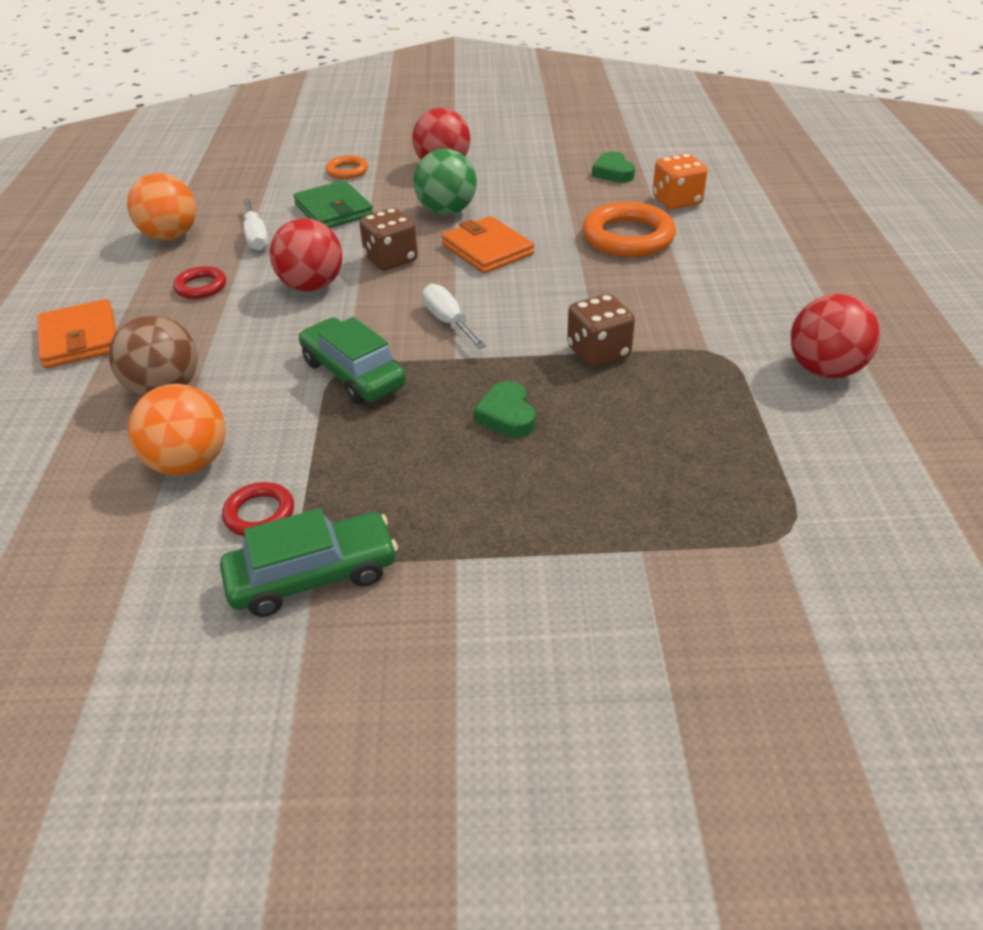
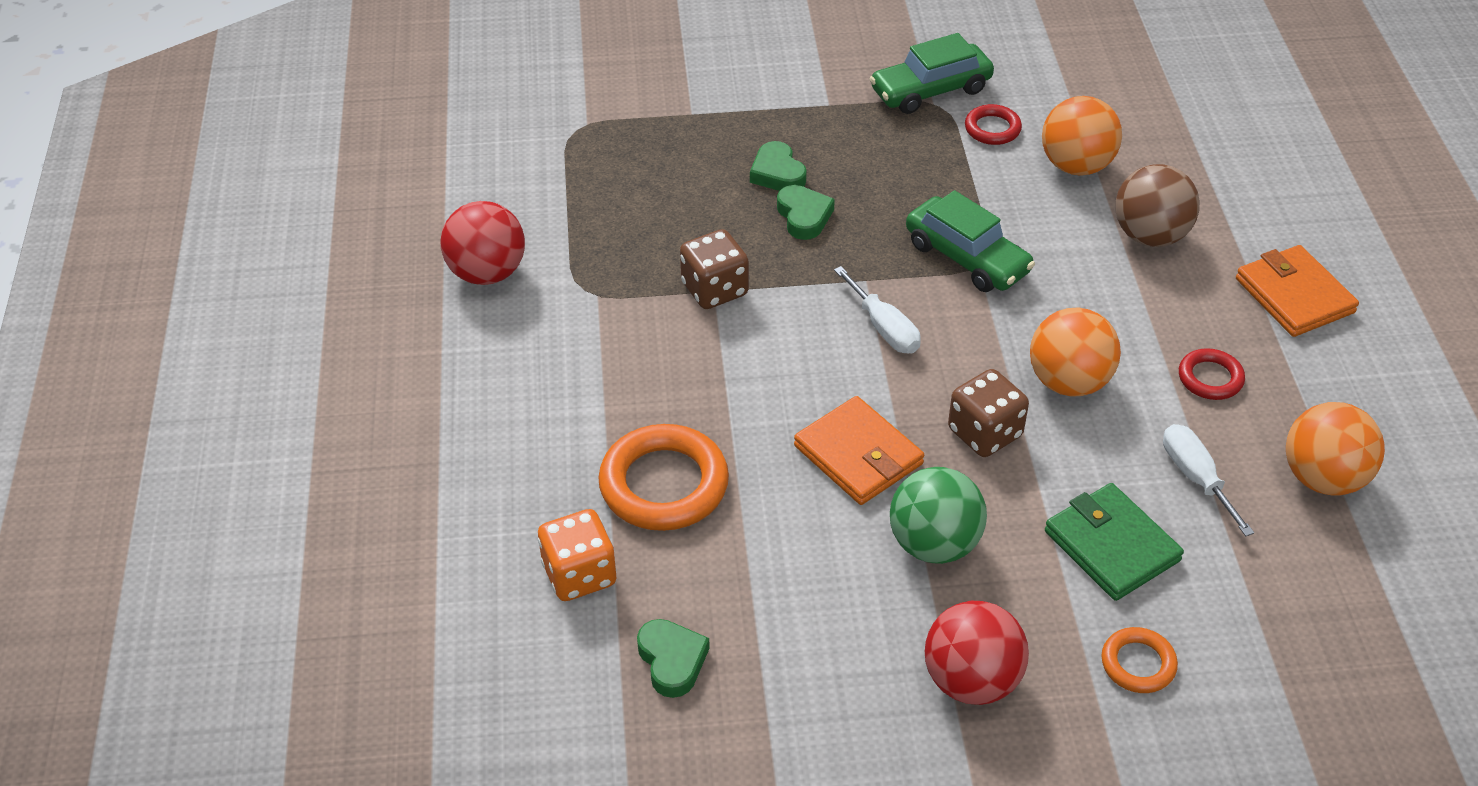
camera: 175 degrees right, 5 degrees up
(312, 286) = (1068, 382): red ball -> orange ball
(531, 463) = (777, 173): none -> green heart

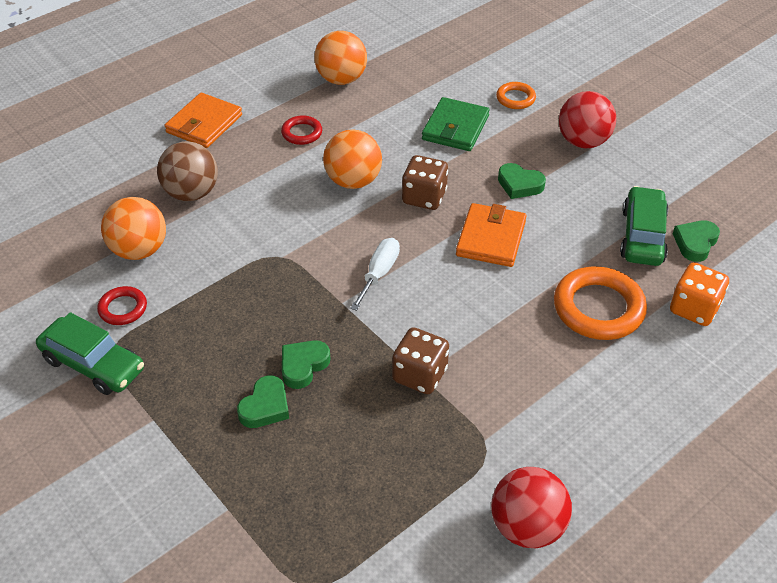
camera: 125 degrees left, 0 degrees up
(934, 544) = (519, 185): green ball -> green heart
(967, 258) = (279, 264): green car -> green car (642, 236)
(1196, 478) = (381, 116): white screwdriver -> none

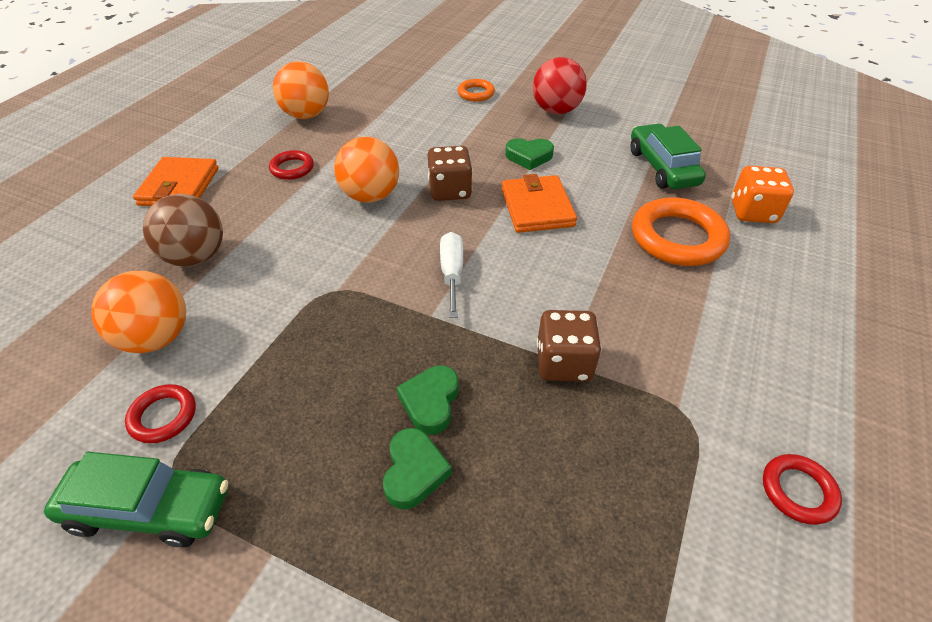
camera: 25 degrees left, 0 degrees up
(455, 128) = (439, 127): green wallet -> none
(527, 527) = (798, 491): red ball -> red ring
(695, 243) = (707, 161): green heart -> none

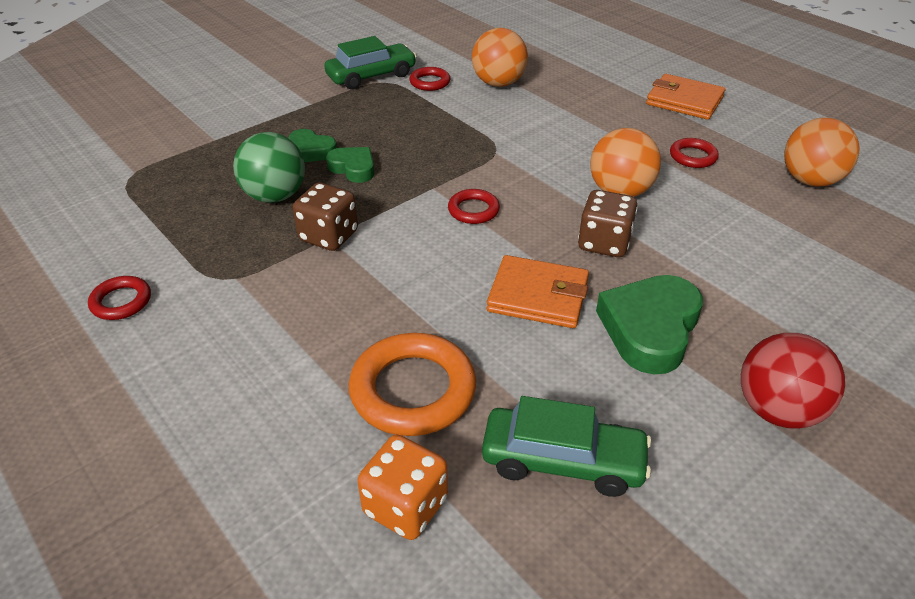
camera: 115 degrees right, 5 degrees down
(149, 509) = (371, 76): green car -> green car turned 150 degrees counterclockwise
(196, 257) = (577, 101): brown ball -> none
(452, 273) = (473, 210): white screwdriver -> red ring
(476, 93) = (854, 337): orange ring -> none
(529, 156) = (650, 329): green heart -> green heart, size x1.72
(532, 454) = (275, 196): none -> green ball

